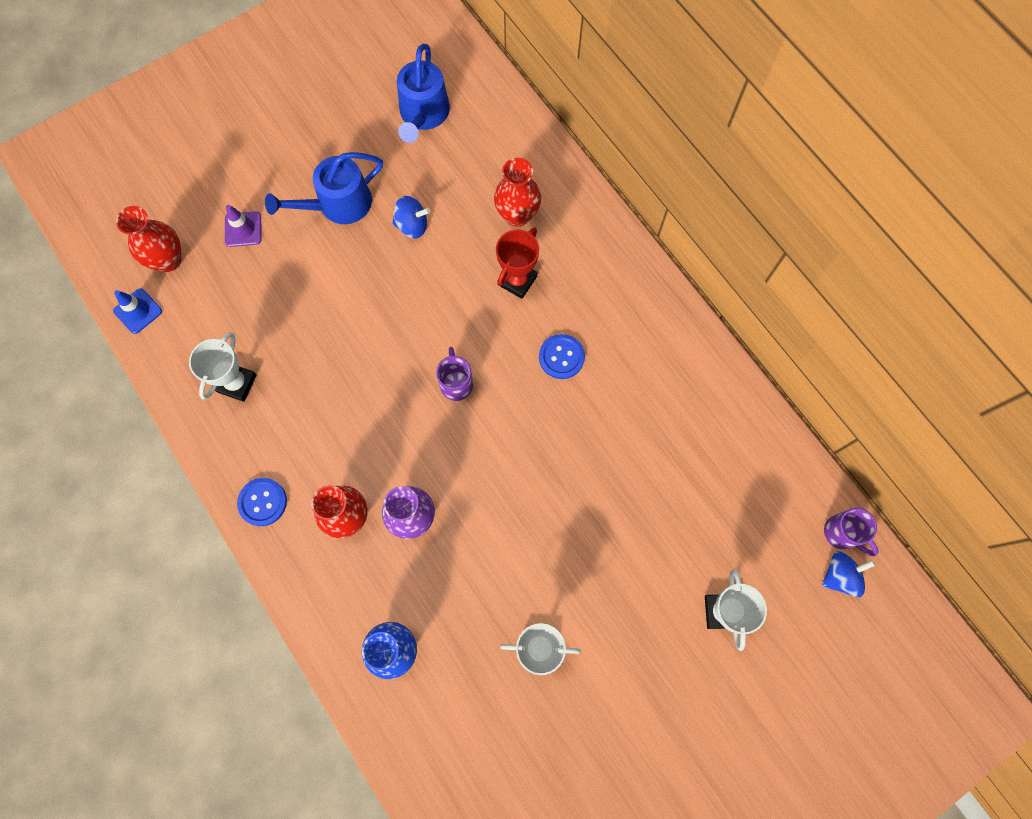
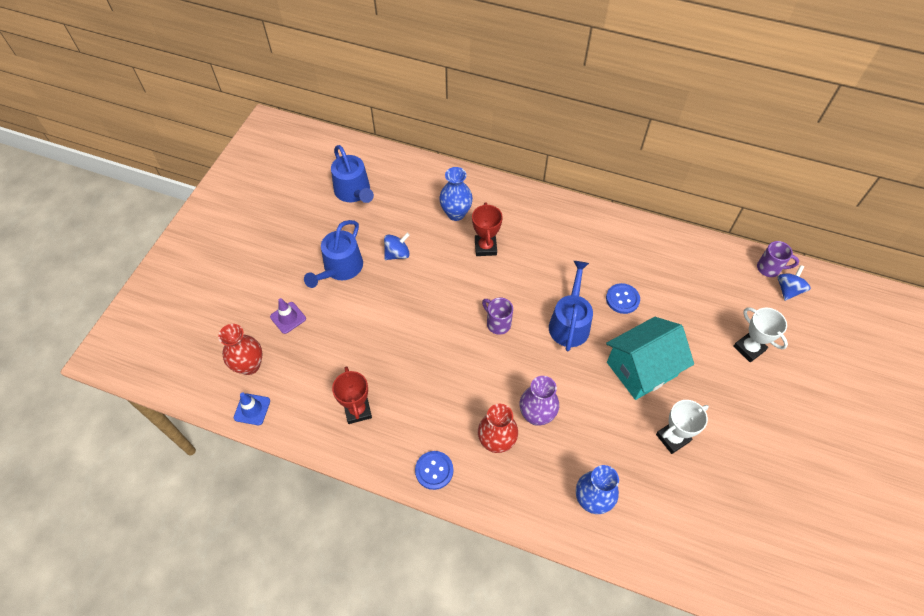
camera: 35 degrees left, 15 degrees down
(237, 383) = (358, 410): white trophy -> red trophy
(517, 215) = (456, 213): red vase -> blue vase
(537, 437) = (569, 323): none -> blue watering can
(561, 357) = (546, 272): blue button -> blue button (622, 299)
(572, 547) = (641, 369): none -> turquoise house

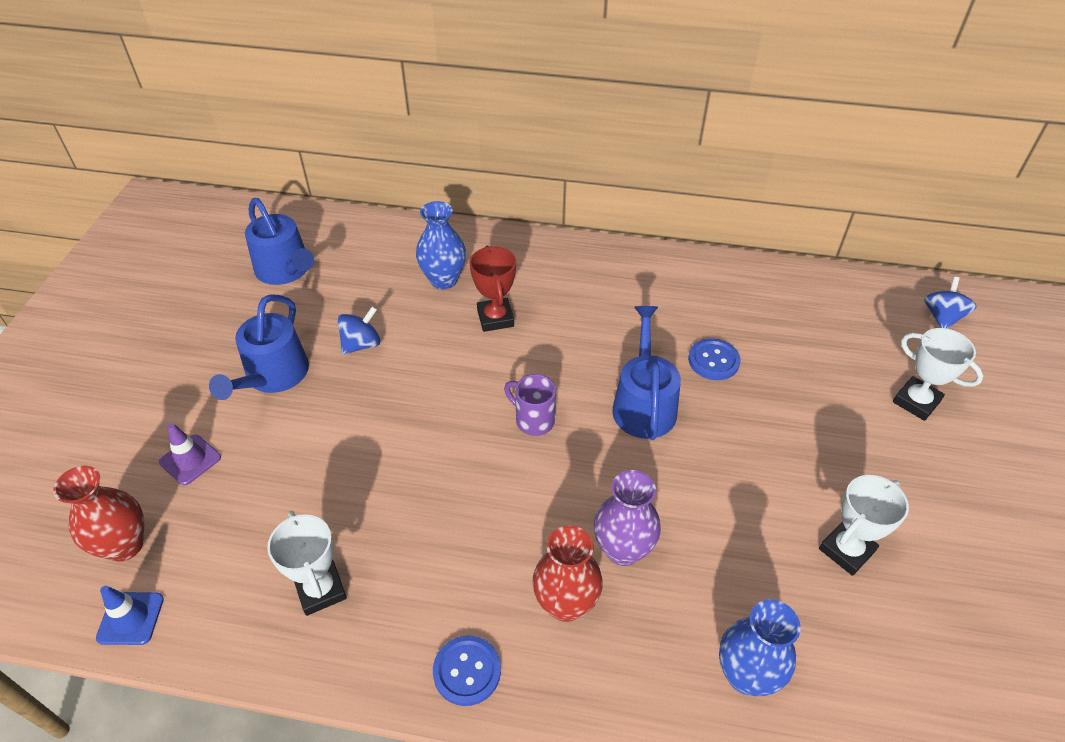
camera: 10 degrees left, 10 degrees down
(358, 410) = (321, 590): red trophy -> white trophy
(641, 369) = (769, 454): turquoise house -> none
(769, 268) = (907, 294): purple mug -> none

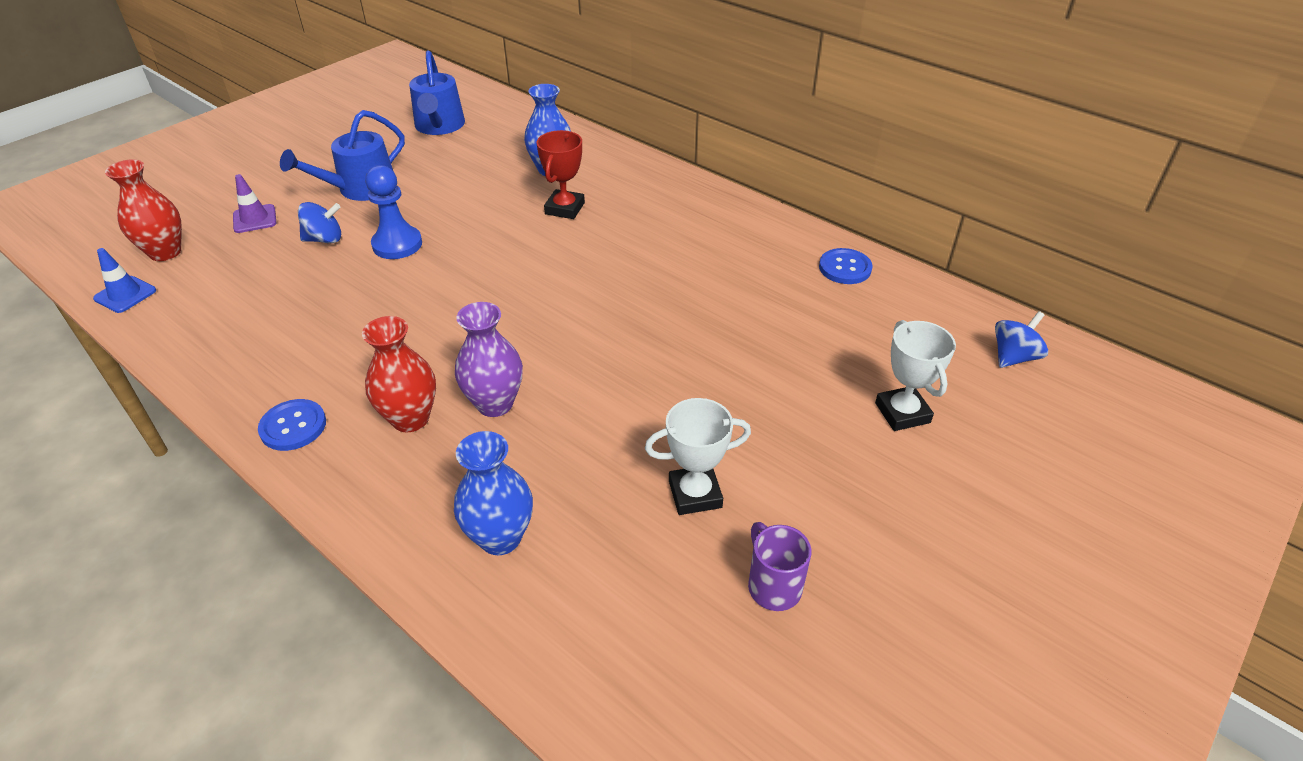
camera: 30 degrees right, 5 degrees down
(321, 590) = (252, 330): white trophy -> none
(361, 344) = (443, 191): blue spinning top -> blue spinning top (324, 239)
(374, 424) = (397, 244): none -> blue pawn
(533, 420) = (519, 287): purple mug -> purple mug (773, 586)
(643, 404) = (625, 312): blue watering can -> none
(713, 361) = (725, 304): blue button -> blue button (845, 268)

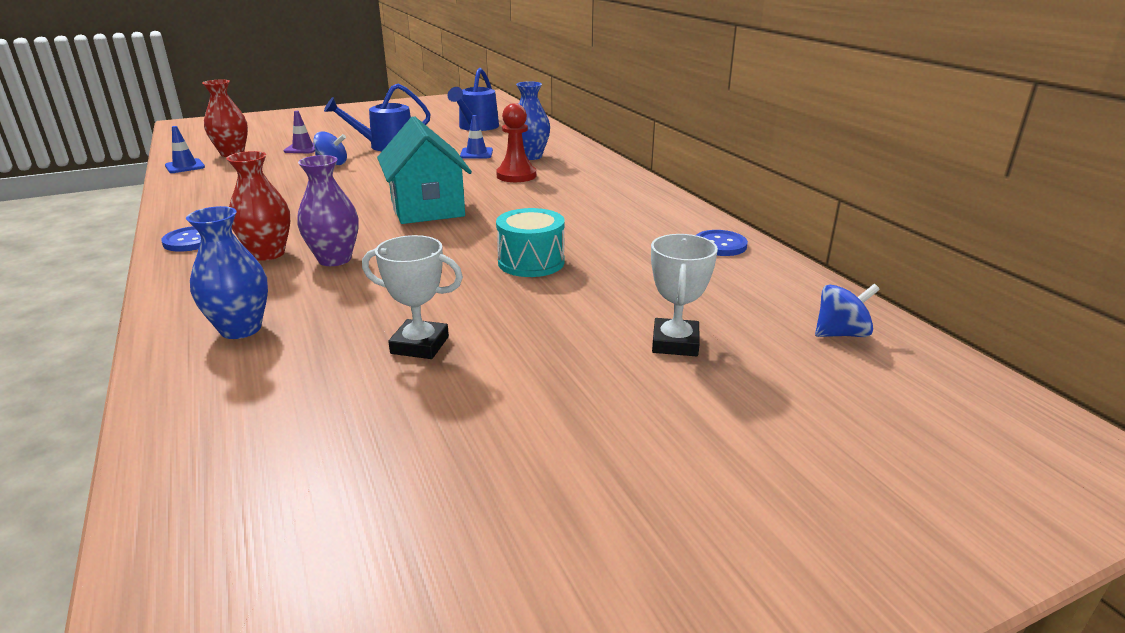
camera: 25 degrees right, 15 degrees down
(397, 244) = (375, 173): blue pawn -> none
(485, 178) = (476, 153): none -> blue traffic cone
(517, 291) = (427, 208): none -> turquoise house
(565, 208) = (516, 176): red trophy -> red pawn
(697, 345) = (531, 262): none -> turquoise drum
(773, 586) = (413, 421): purple mug -> none

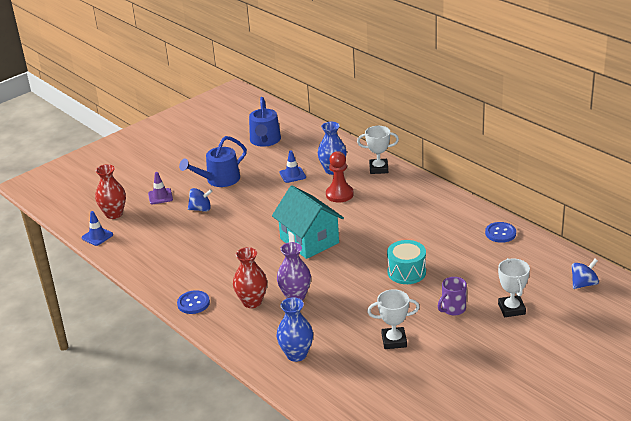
camera: 15 degrees left, 5 degrees up
(565, 322) = (452, 309): none -> purple mug
(590, 163) = (378, 169): none -> white trophy

